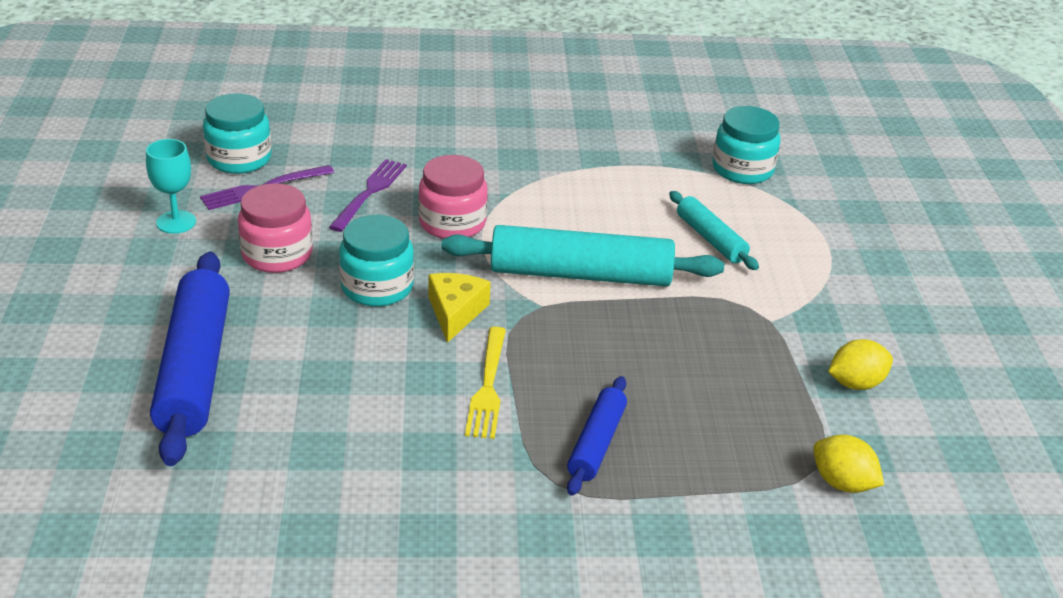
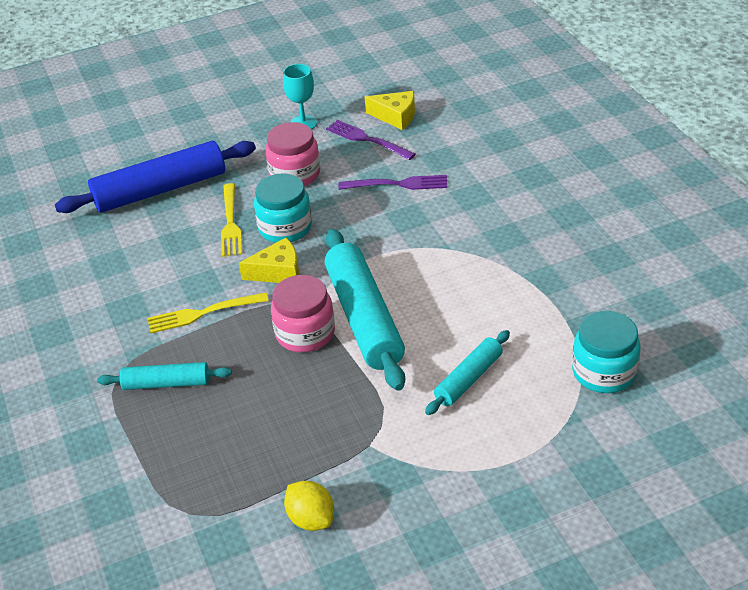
camera: 75 degrees right, 5 degrees up
(239, 159) = (396, 116): turquoise jar -> yellow cheese
(327, 326) = (230, 223): none -> yellow fork
(452, 223) = (387, 234): pink jar -> pink jar (305, 333)
(596, 443) = (166, 383): blue rolling pin -> turquoise rolling pin
(842, 483) = (178, 533): yellow lemon -> none

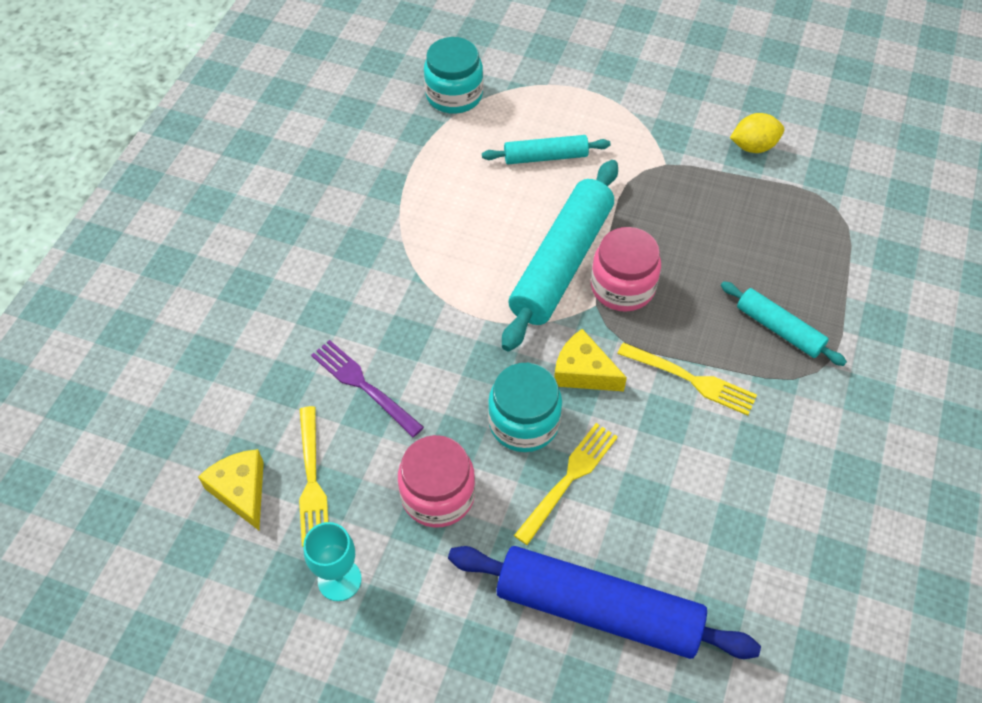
camera: 140 degrees left, 15 degrees up
(311, 519) = (753, 146): yellow lemon -> yellow lemon turned 75 degrees clockwise
(367, 140) = (312, 480): purple fork -> yellow fork

